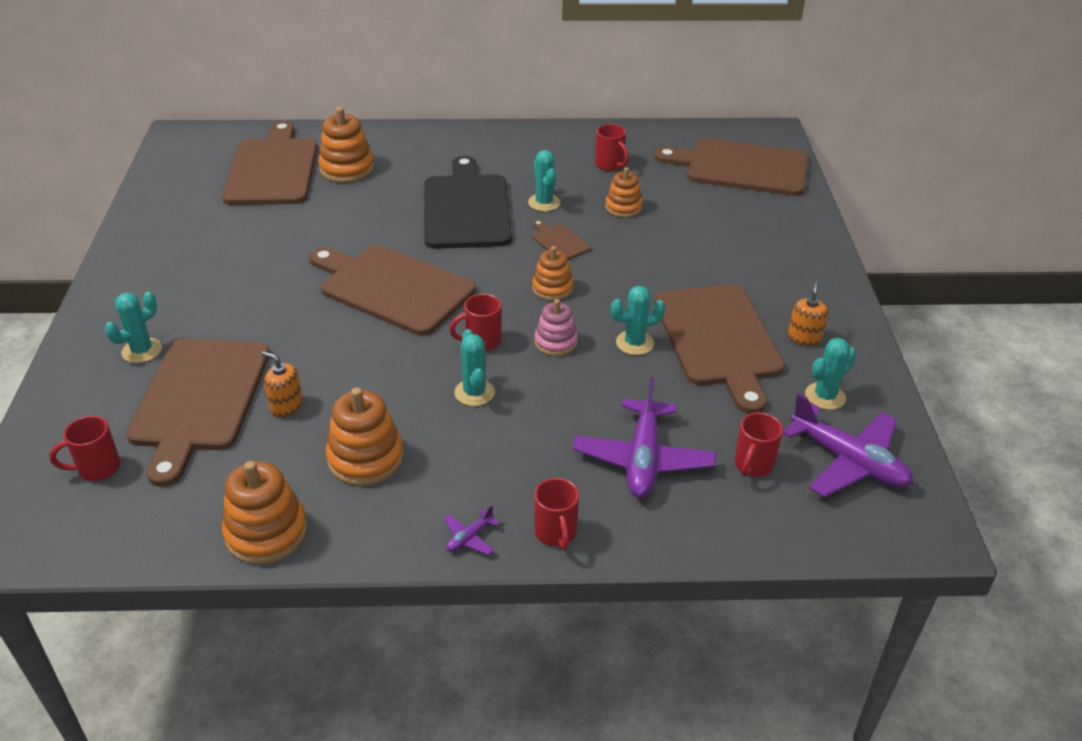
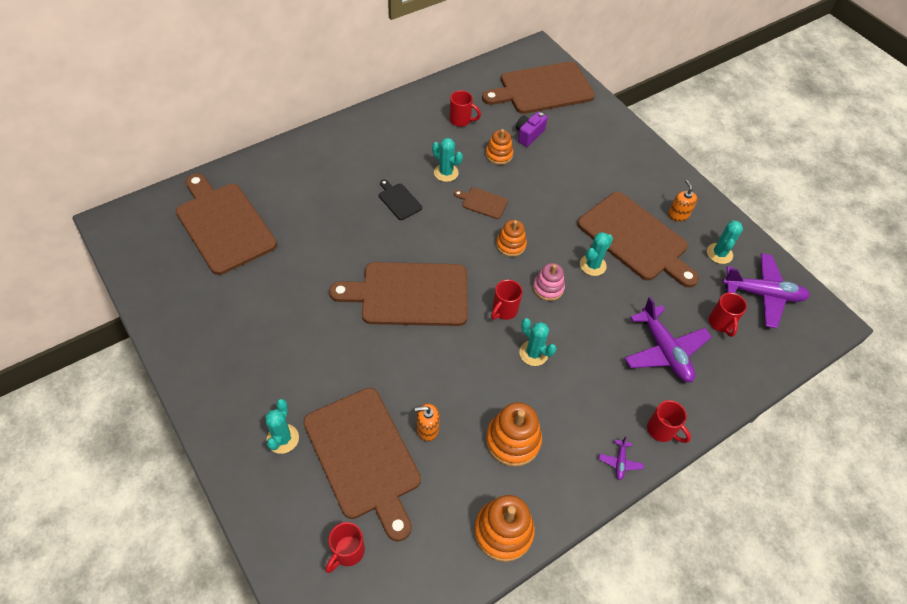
camera: 35 degrees left, 15 degrees up
(347, 169) = (281, 200): orange stacking toy -> none
(466, 208) = (399, 200): black cutting board -> black cutting board, size x0.43
(679, 201) = (528, 135): none -> purple camera

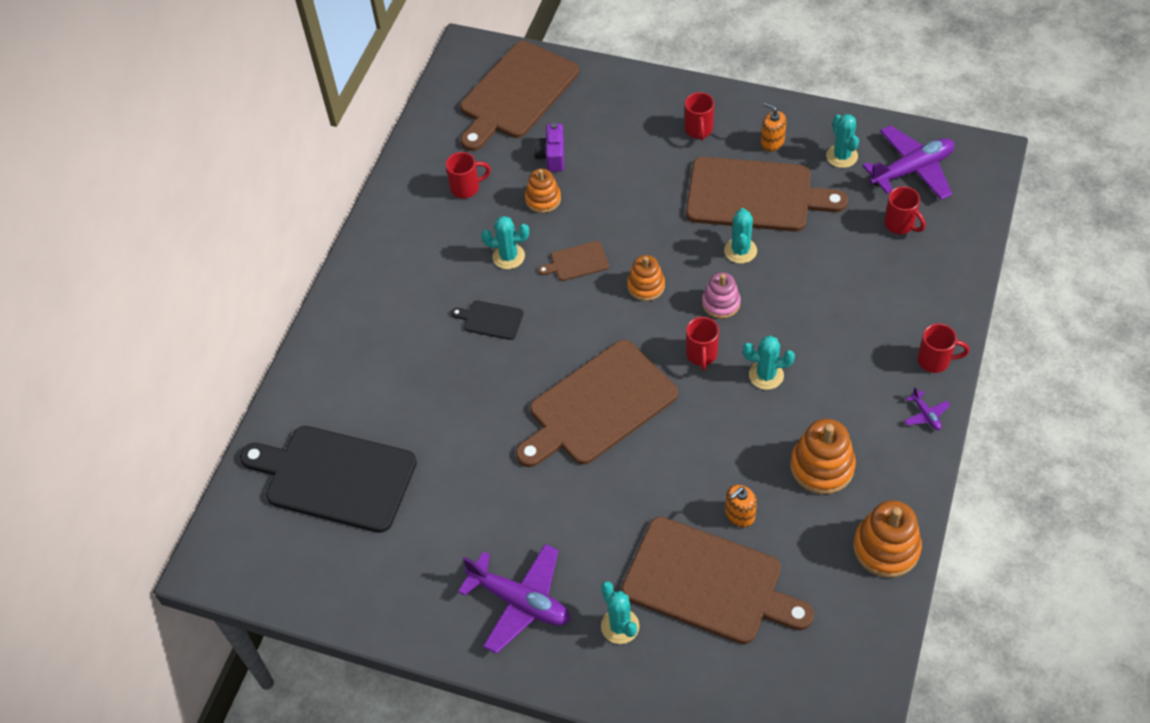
camera: 30 degrees left, 0 degrees up
(224, 224) = (335, 477): brown cutting board -> black cutting board
(347, 552) = (776, 669): red mug -> red mug (699, 130)
(664, 351) = (875, 286): purple plane -> purple plane (520, 602)

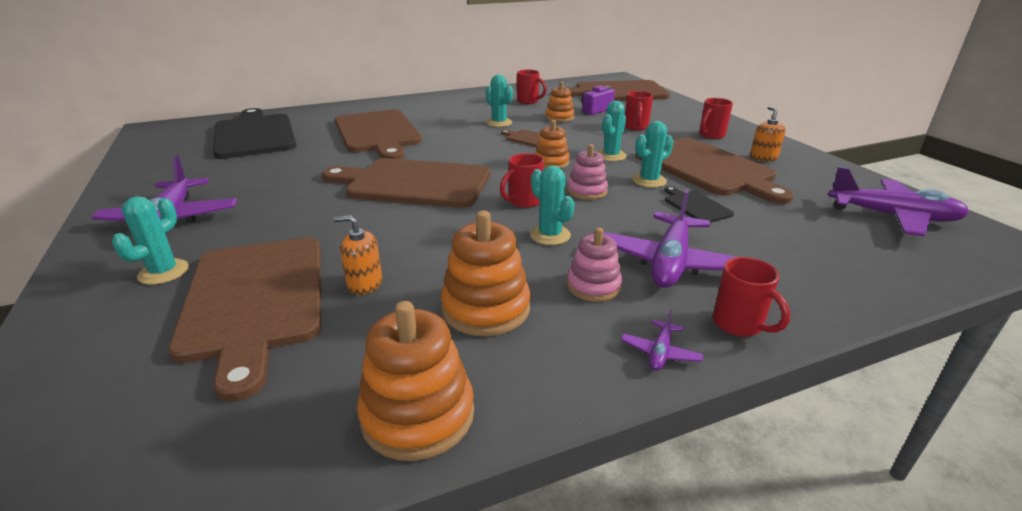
camera: 45 degrees right, 25 degrees down
(438, 371) = (377, 133): none -> brown cutting board
(490, 319) = (441, 133): black cutting board -> black cutting board (695, 206)
(842, 156) = (821, 184): turquoise cactus -> turquoise cactus (611, 156)
(845, 397) = (593, 286): none -> pink stacking toy
(855, 338) = (670, 262): none -> purple plane
(900, 224) = (832, 234): red mug -> red mug (636, 127)

